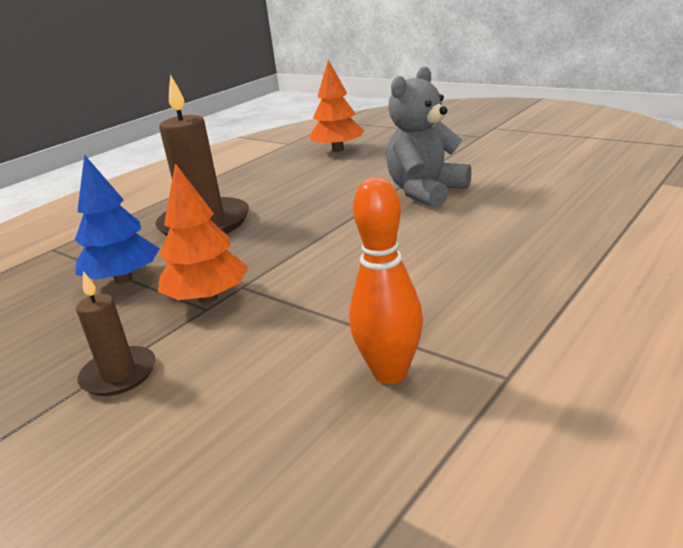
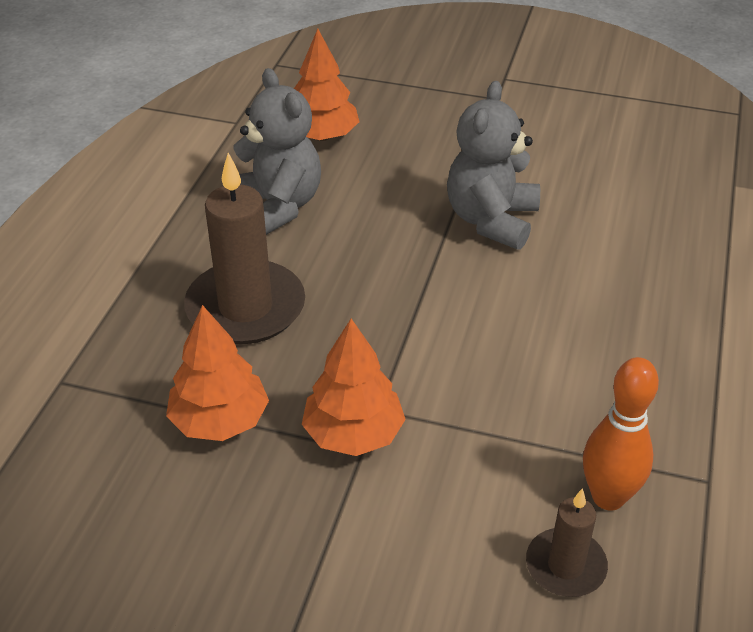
camera: 25 degrees left, 15 degrees up
(119, 374) = (341, 557): brown candle -> brown candle (565, 566)
(123, 279) = (219, 421): blue tree -> orange tree
(276, 179) = (277, 207): none -> grey teddy bear

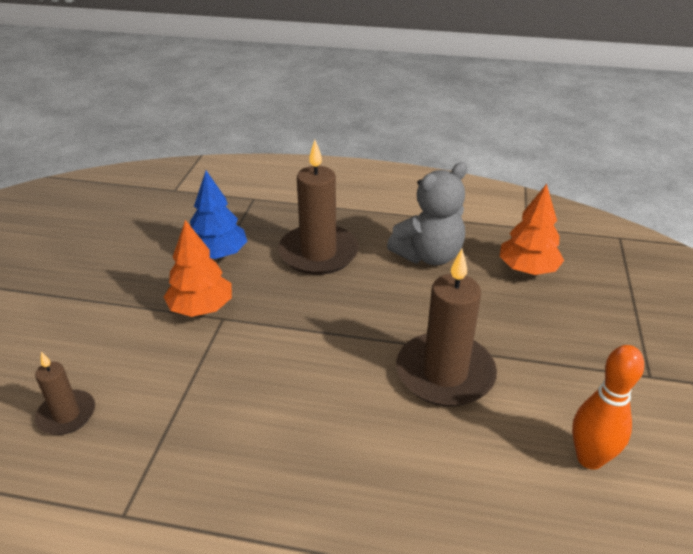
camera: 85 degrees right, 5 degrees down
(219, 421) = (218, 254): orange tree -> blue tree
(491, 220) = (445, 373): grey teddy bear -> brown candle
(608, 497) = (120, 442): orange bowling pin -> orange bowling pin (589, 458)

